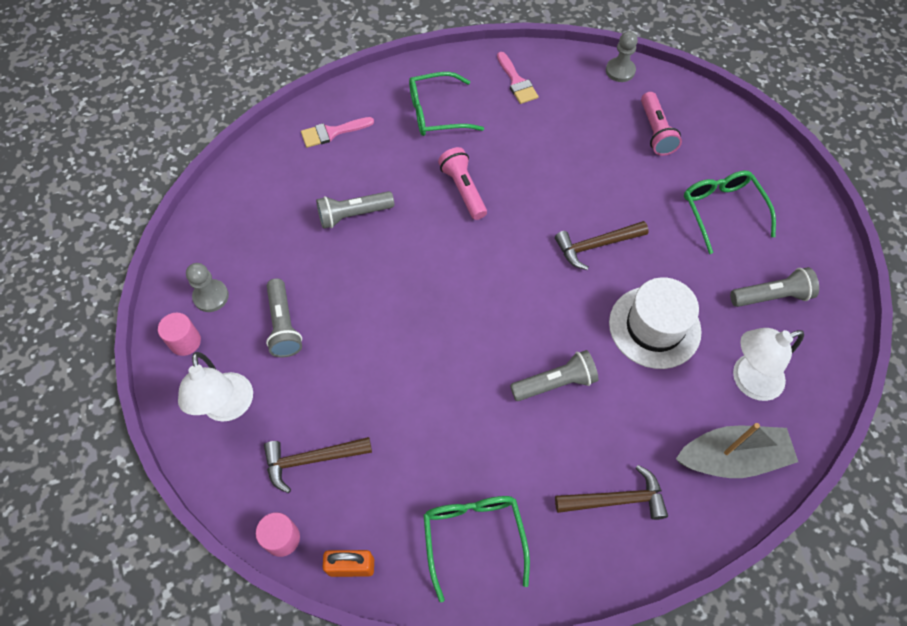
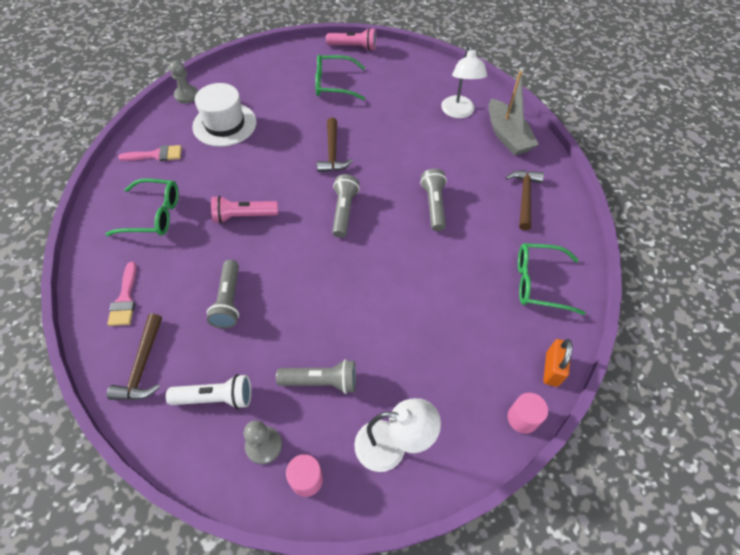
camera: 75 degrees left, 5 degrees down
(249, 242) = (216, 397): none -> white flashlight
(312, 459) = (457, 382): brown hammer -> brown hammer (142, 366)
(436, 113) = (153, 215): green glasses -> green glasses turned 90 degrees counterclockwise
(654, 327) = (407, 142): white hat -> white hat (224, 124)
(656, 132) = (253, 94): pink flashlight -> pink flashlight (354, 47)
(731, 458) = (507, 136): grey boat -> grey boat turned 150 degrees clockwise
(771, 296) = (405, 84): grey flashlight -> grey flashlight (343, 211)

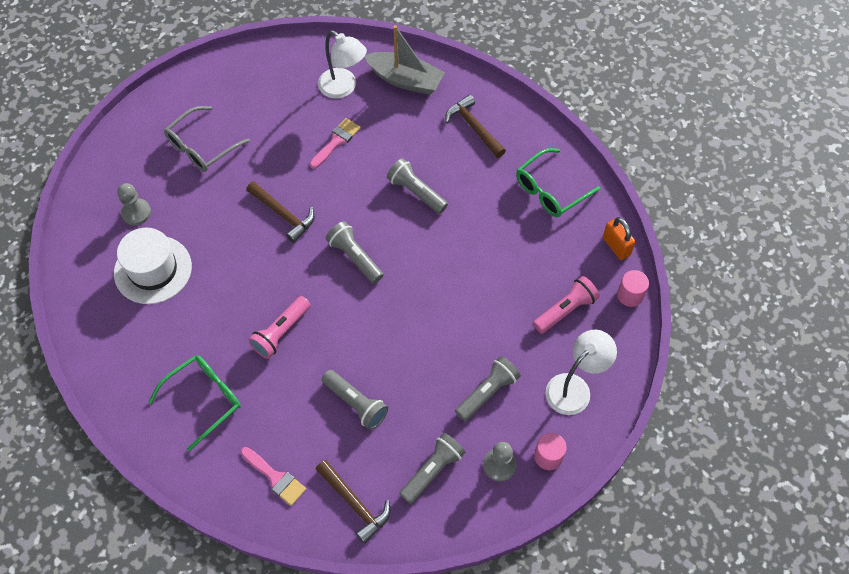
camera: 45 degrees left, 5 degrees up
(156, 155) = (130, 351): pink brush -> pink brush (336, 141)
(186, 95) = (75, 273): grey pawn -> grey pawn (136, 213)
(216, 397) = (432, 470): white flashlight -> grey flashlight
(334, 84) = (202, 146): green glasses -> grey glasses
(354, 47) = (171, 91): pink flashlight -> pink flashlight (565, 310)

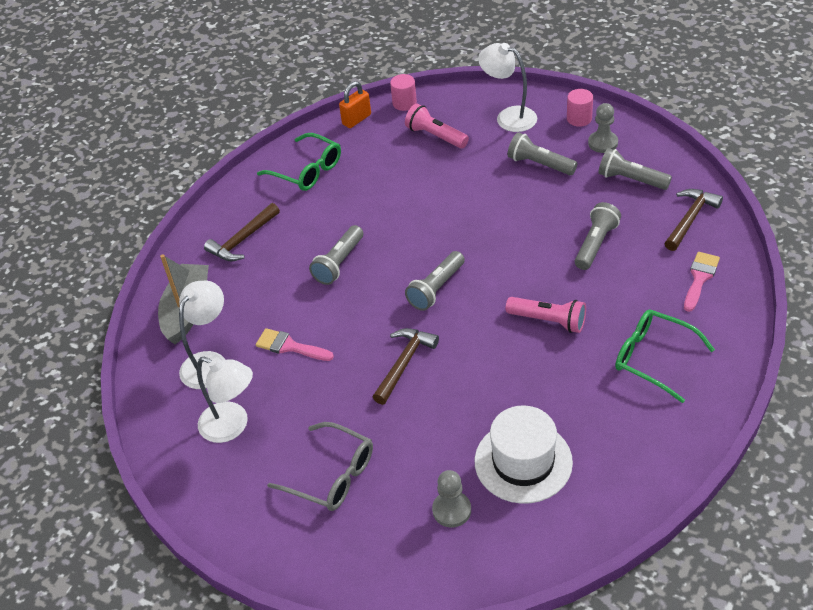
camera: 100 degrees left, 15 degrees down
(274, 94) = (232, 426): none -> white lamp

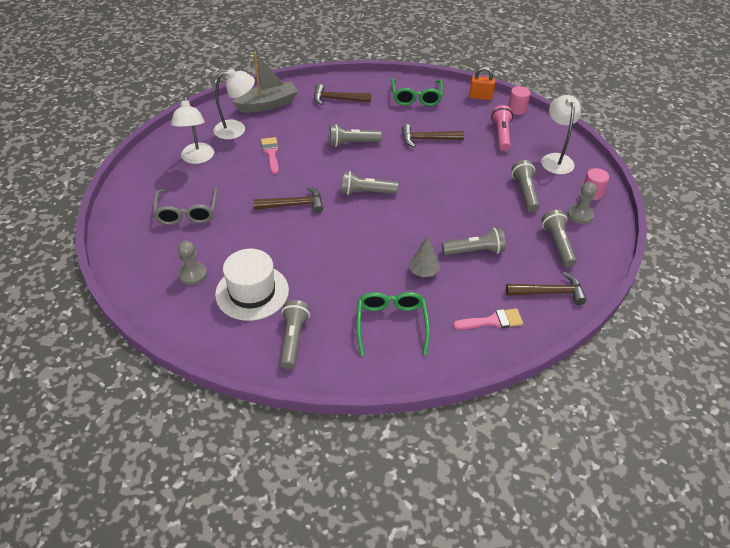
camera: 50 degrees right, 0 degrees up
(390, 196) = (427, 139): none -> brown hammer
(549, 321) = (382, 256): pink flashlight -> none
(596, 298) = (423, 271): none -> grey tree
(621, 452) = (293, 339): none -> grey flashlight

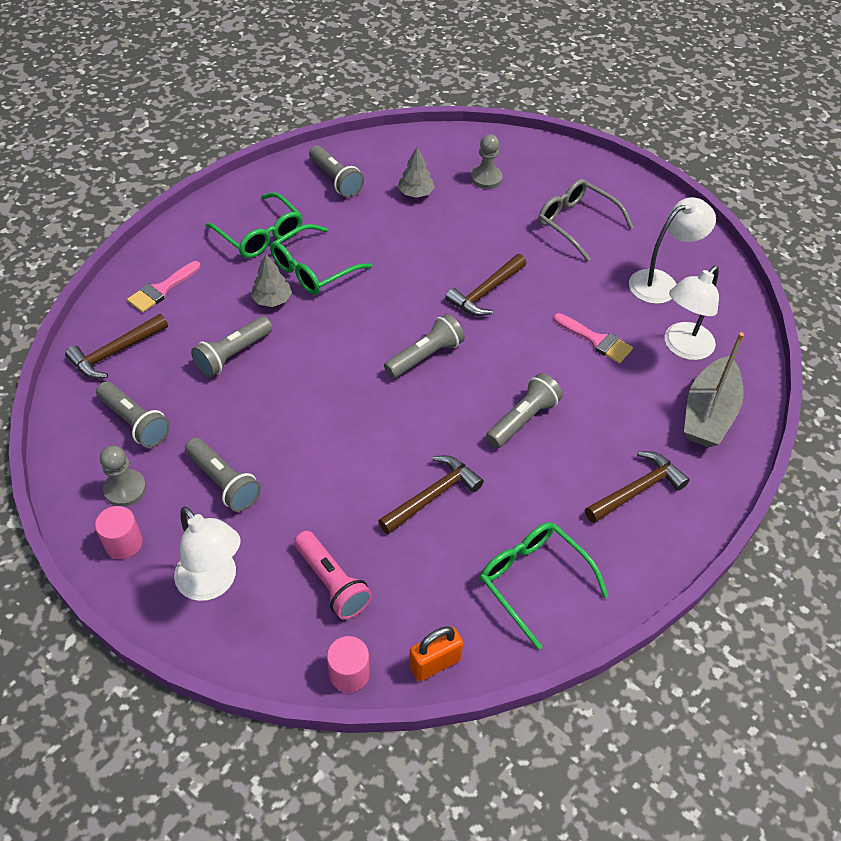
camera: 140 degrees right, 5 degrees up
(197, 158) = (661, 283): white lamp -> white lamp turned 105 degrees clockwise
(252, 292) = (416, 193): white hat -> grey tree
(379, 277) = (313, 269): none -> green glasses

